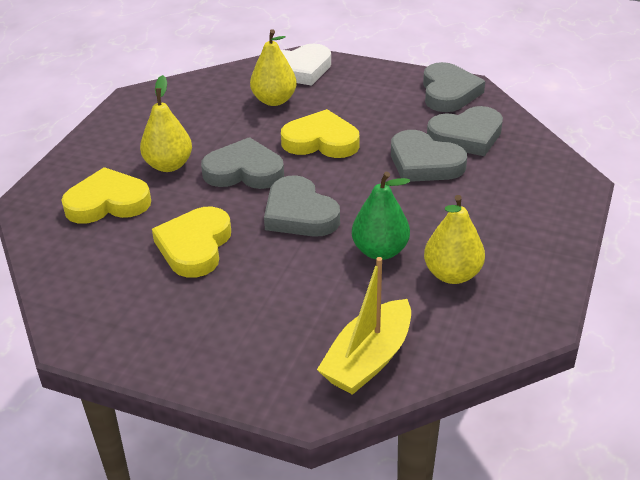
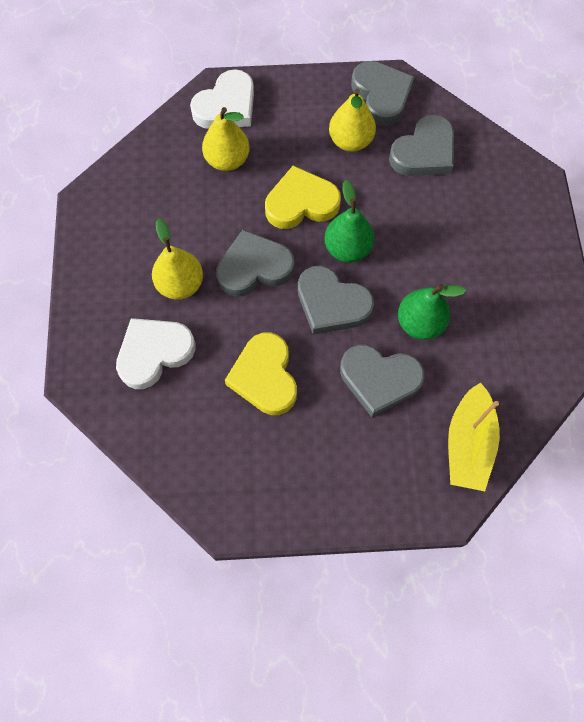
camera: 25 degrees left, 30 degrees up
(108, 202) = (154, 353): yellow heart -> white heart
(343, 181) = (347, 249): none -> green pear
(424, 163) = (404, 201): grey heart -> grey heart (379, 380)
(452, 274) = (488, 328): yellow pear -> yellow pear (350, 141)

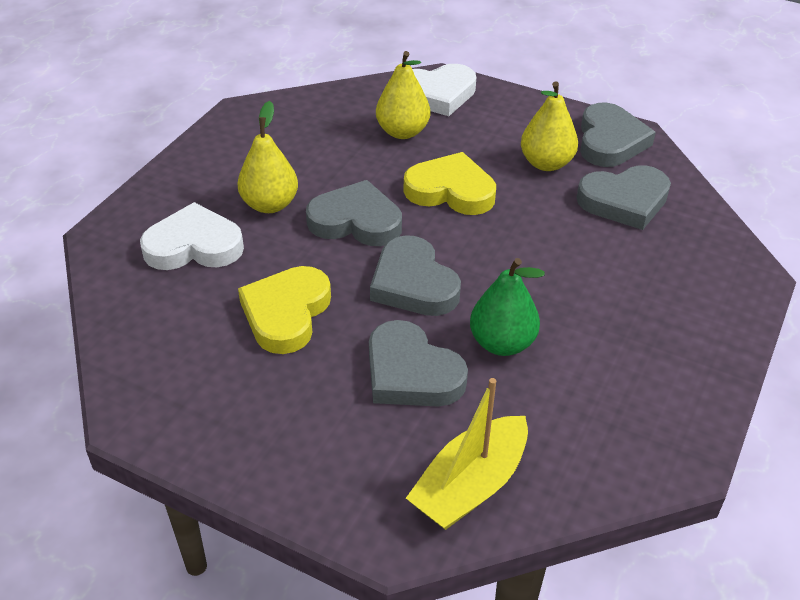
camera: 30 degrees right, 25 degrees down
(347, 249) = (470, 245): green pear -> none

